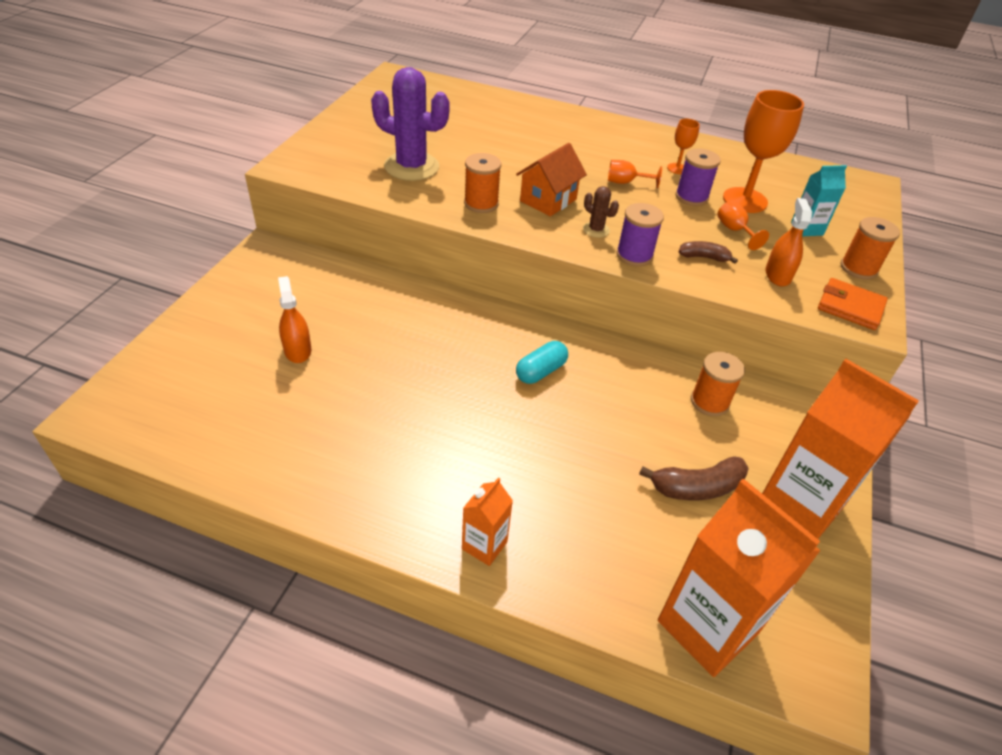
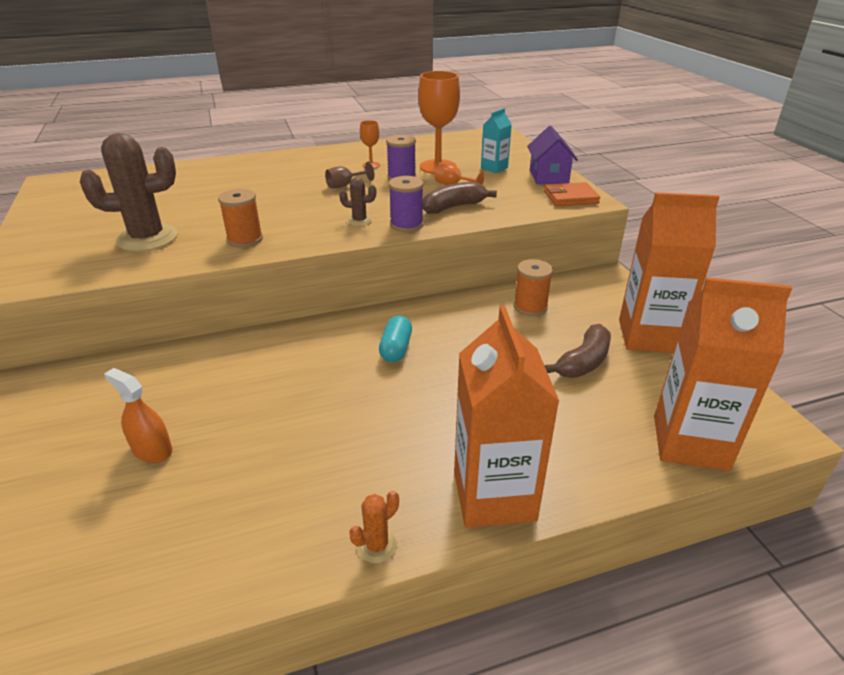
camera: 35 degrees left, 10 degrees down
(367, 520) = (377, 546): none -> orange cactus
(411, 167) = (147, 238): purple cactus -> brown cactus
(484, 545) = (494, 496): orange carton -> orange carton, size x2.04
(548, 200) = (299, 217): orange house -> none
(625, 182) = (345, 185): orange goblet -> brown goblet
(704, 257) = (453, 207): brown banana -> brown banana, size x1.63
(778, 275) = (510, 198): orange spray bottle -> none
(858, 268) = (548, 177): orange spool -> purple house

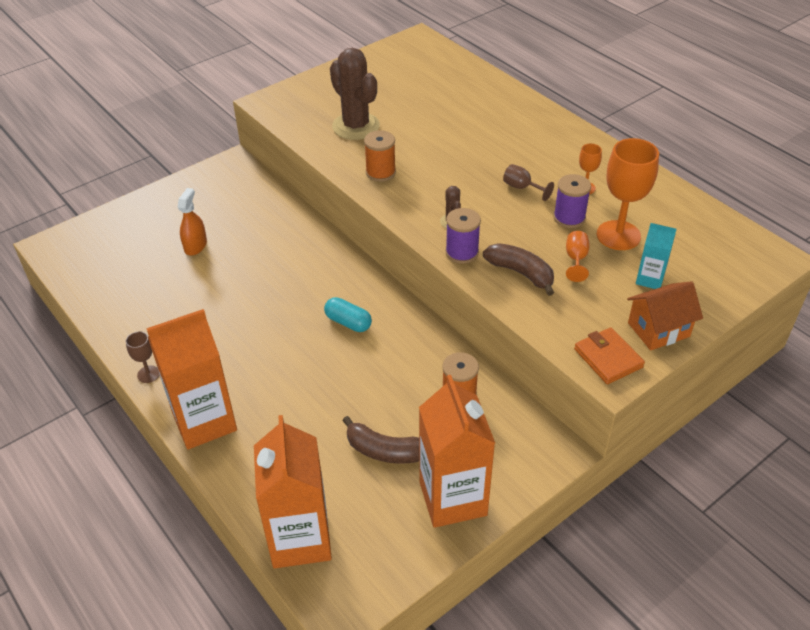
camera: 70 degrees right, 10 degrees up
(377, 546) = (148, 374): orange cactus -> brown goblet
(396, 349) = (348, 322): turquoise capsule -> turquoise capsule turned 45 degrees clockwise
(548, 177) = (658, 330): purple house -> orange house

